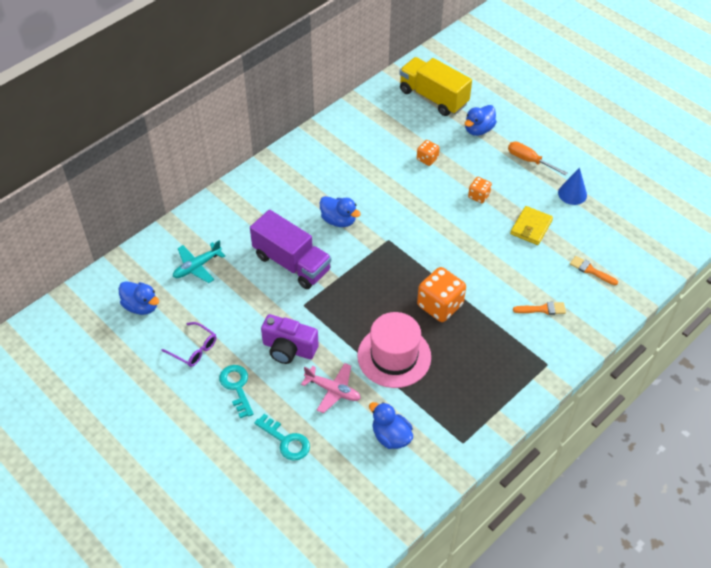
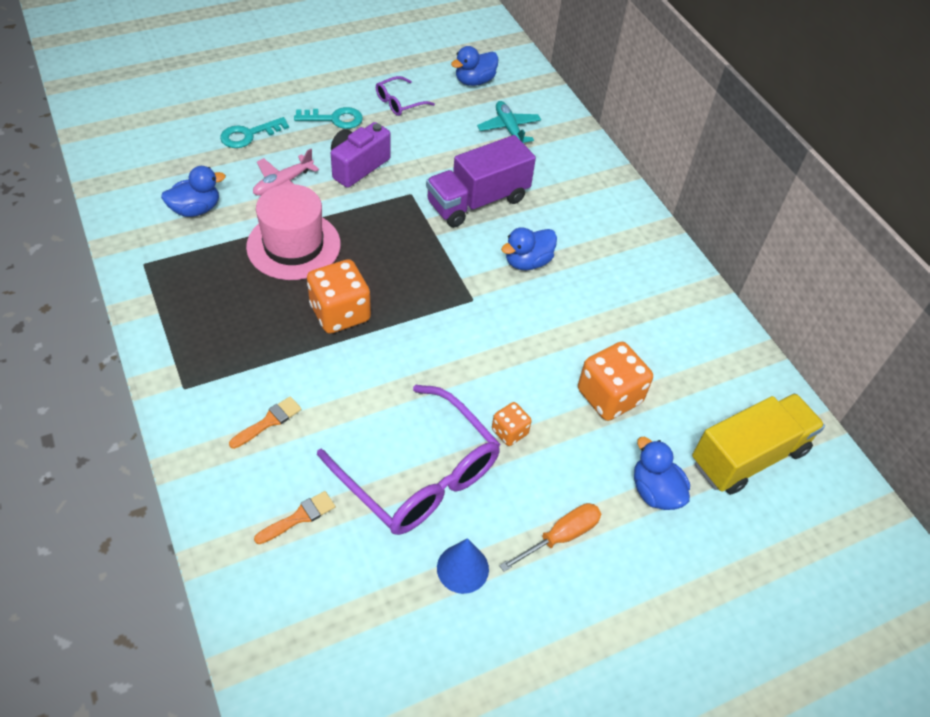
camera: 105 degrees right, 0 degrees up
(427, 159) = (609, 396): orange dice -> orange dice, size x1.86
(531, 227) = (419, 474): yellow wallet -> purple glasses
(542, 309) = (269, 421): orange brush -> orange brush turned 150 degrees counterclockwise

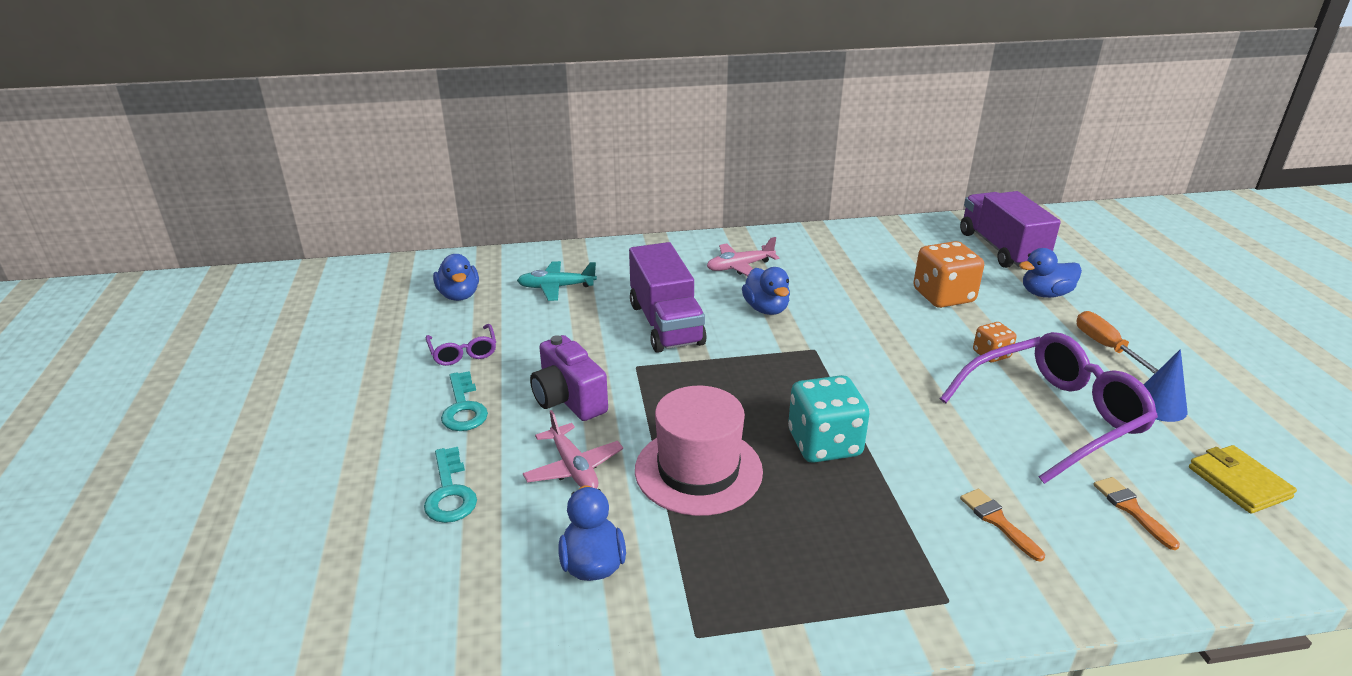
camera: 70 degrees left, 20 degrees down
(334, 119) = (463, 408): turquoise key -> turquoise key turned 150 degrees clockwise
(340, 313) = (824, 444): orange dice -> turquoise dice
(353, 613) = (1238, 482): none -> yellow wallet
(597, 236) = (739, 267): none -> pink plane
(748, 456) = (1001, 249): yellow truck -> purple truck

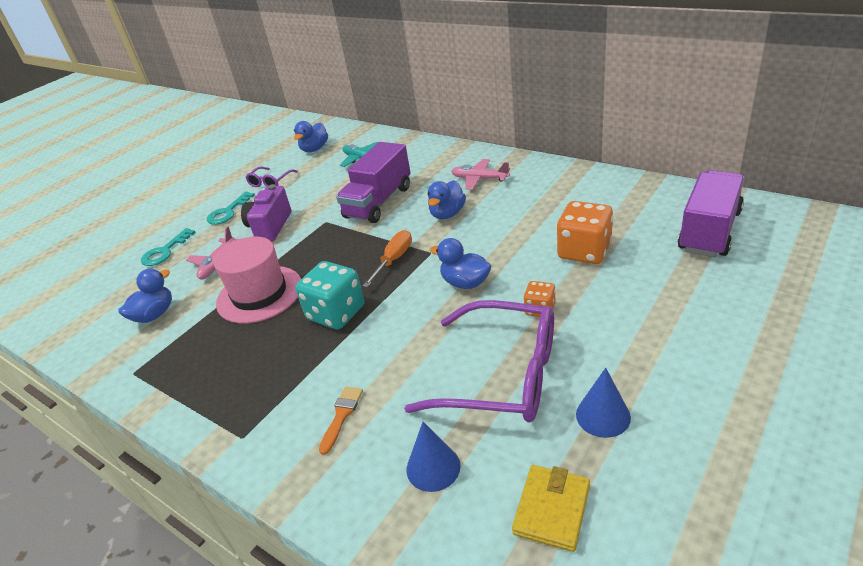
camera: 50 degrees right, 5 degrees up
(1045, 294) = (677, 283): blue duck -> blue duck (465, 283)
(1106, 347) = (648, 349): orange screwdriver -> orange screwdriver (394, 260)
(1131, 509) = (433, 467): orange brush -> blue cone

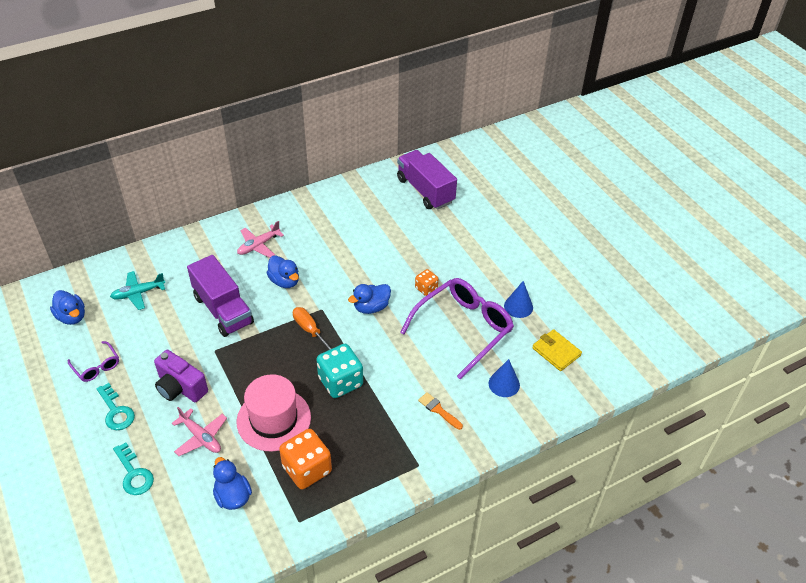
camera: 70 degrees left, 10 degrees up
(584, 251) = (393, 244): orange dice -> orange dice (307, 469)

